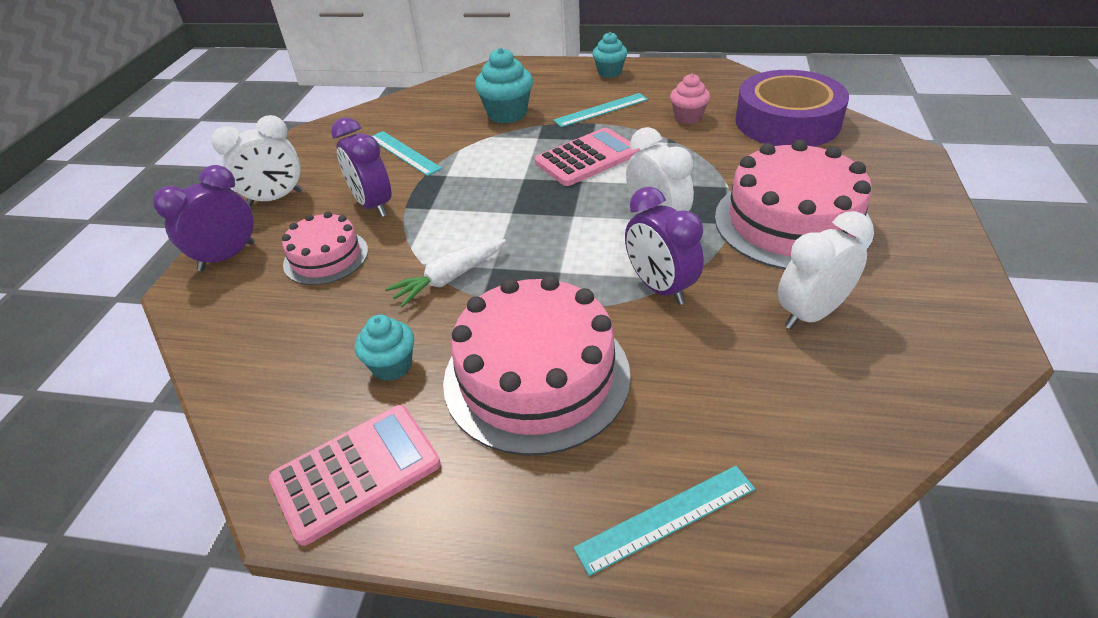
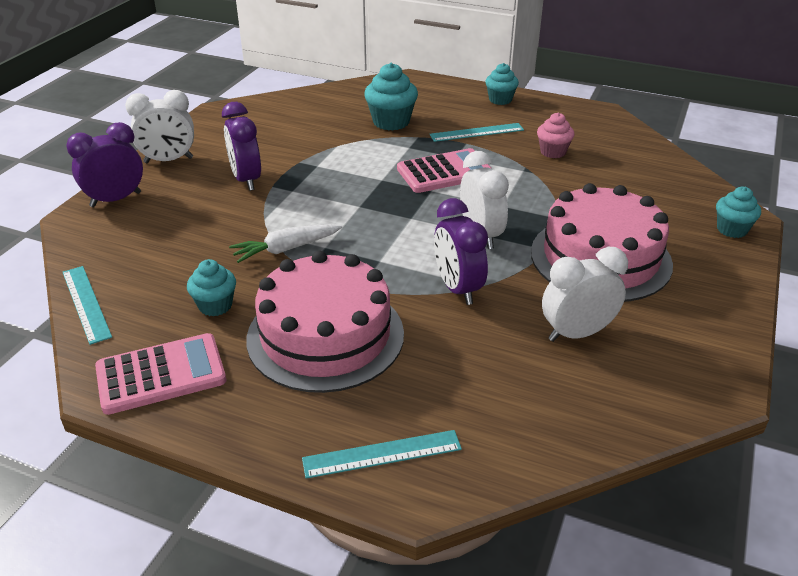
camera: 10 degrees right, 5 degrees down
(326, 257) = (193, 214): pink cake -> none
(404, 153) = (288, 140): turquoise ruler -> turquoise ruler (86, 303)
(787, 122) = (643, 171): purple tape -> none
(904, 167) = (732, 229): none -> turquoise cupcake

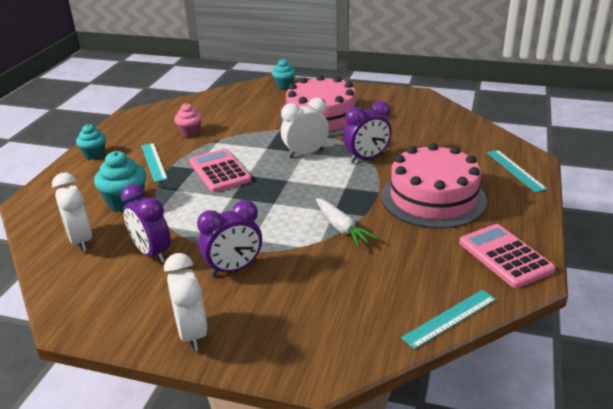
camera: 95 degrees left, 5 degrees down
(115, 199) = (279, 352): purple clock -> purple clock (152, 253)
(215, 305) = (423, 248): turquoise cupcake -> none
(577, 333) = (394, 124): white clock -> white clock (80, 240)

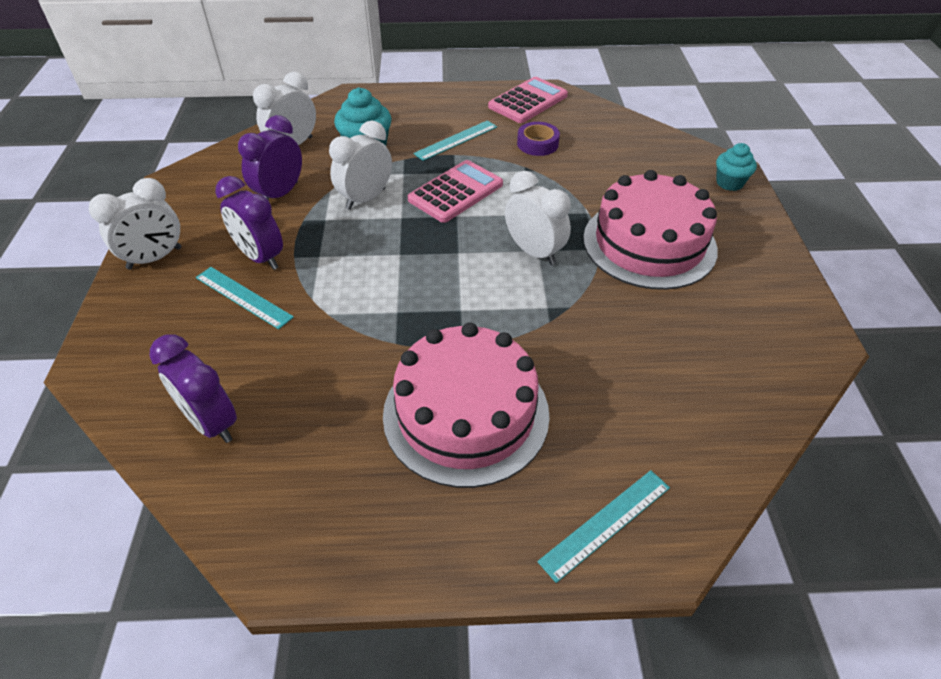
camera: 70 degrees right, 15 degrees up
(94, 154) = (454, 99): turquoise cupcake -> none
(190, 132) = (537, 144): pink cupcake -> purple tape
(195, 210) = (365, 198): none -> white clock
(341, 228) = (359, 327): white carrot -> none
(367, 158) = (552, 316): purple clock -> purple clock (211, 423)
(450, 318) = (180, 471): turquoise ruler -> turquoise ruler (243, 297)
(505, 256) = (328, 526): pink calculator -> pink calculator (528, 101)

